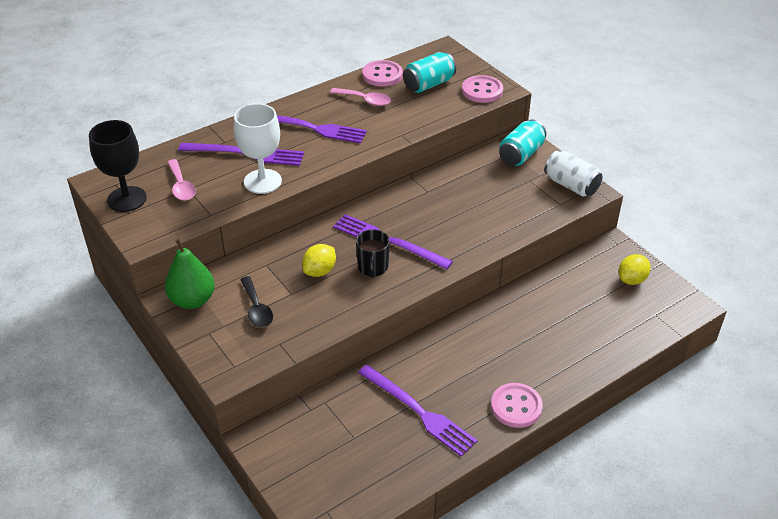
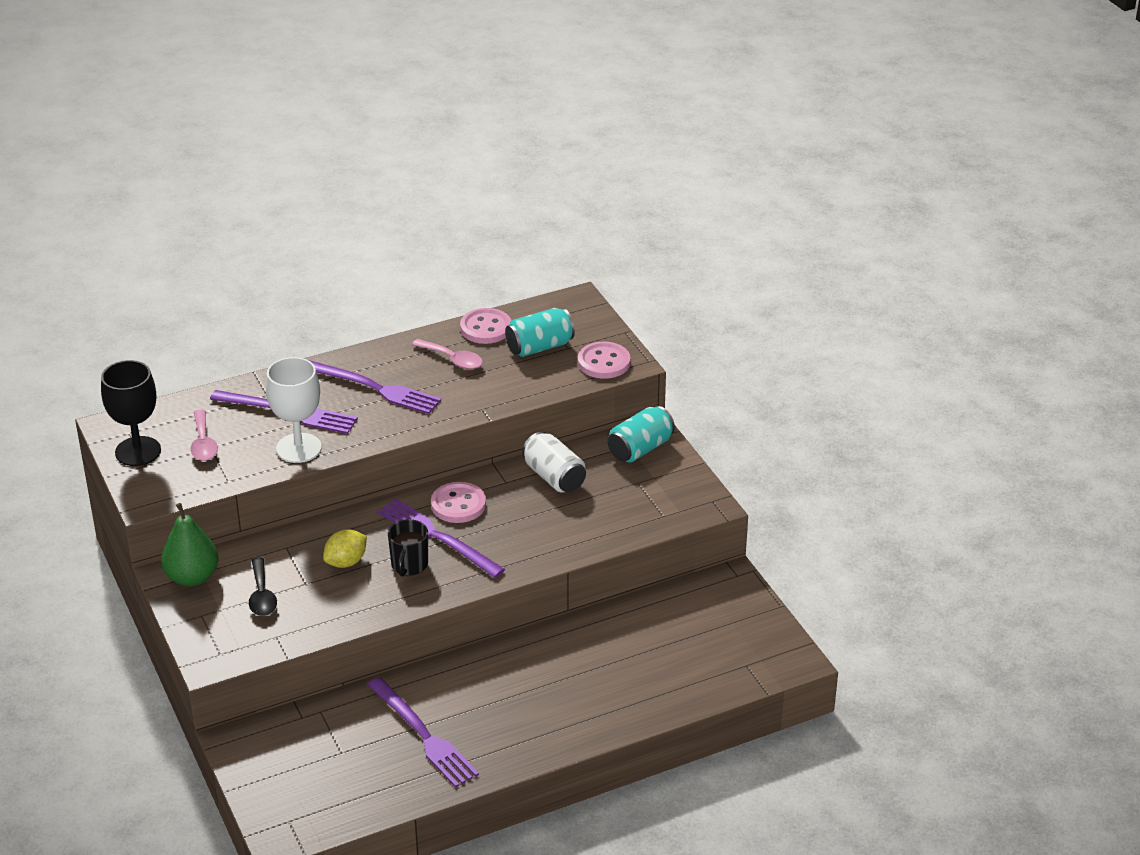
camera: 10 degrees right, 5 degrees down
(516, 407) = (537, 744): pink button -> pink button (458, 504)
(571, 185) = (687, 495): white can -> white can (554, 477)
(632, 280) = (736, 621): yellow lemon -> none

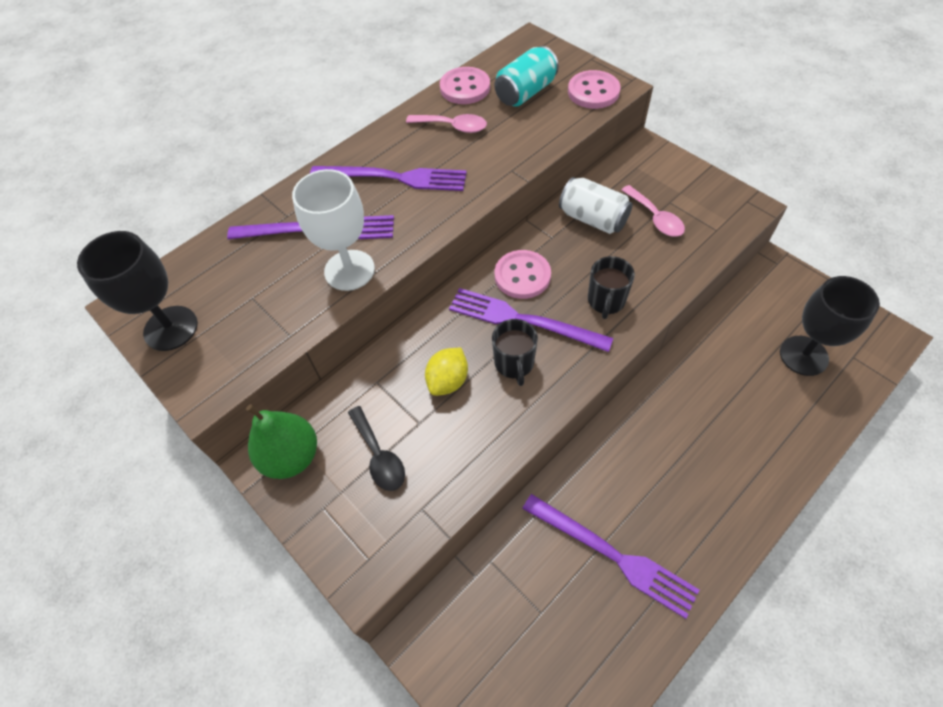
camera: 15 degrees left, 20 degrees up
(203, 443) = (242, 295): pink spoon -> pink spoon (655, 218)
(519, 542) = (606, 301): none -> black mug
(640, 449) = (649, 167): turquoise can -> none
(699, 651) = (803, 355): none -> black goblet

